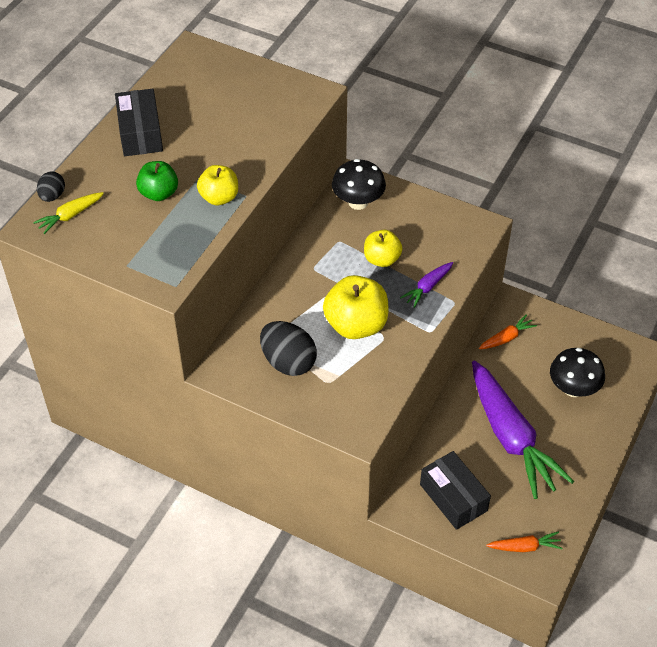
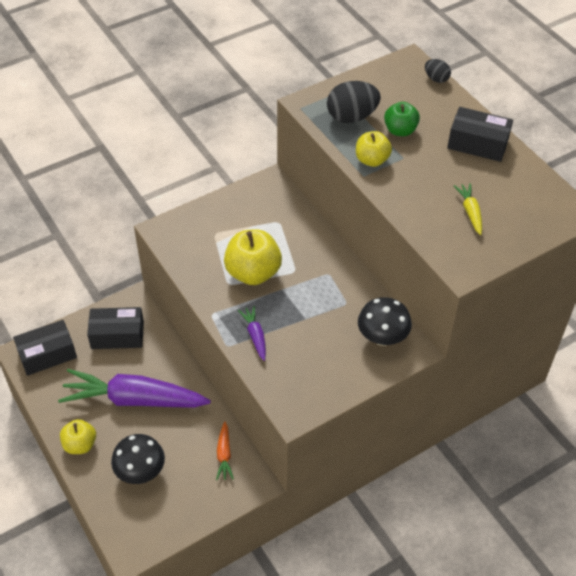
camera: 120 degrees right, 0 degrees up
(70, 216) = (409, 81): yellow carrot -> yellow carrot (470, 212)
(288, 362) = (250, 220): black egg -> black egg (351, 117)
(382, 259) = (306, 321): yellow apple -> yellow apple (80, 444)
(524, 547) = (47, 354): orange carrot -> black box

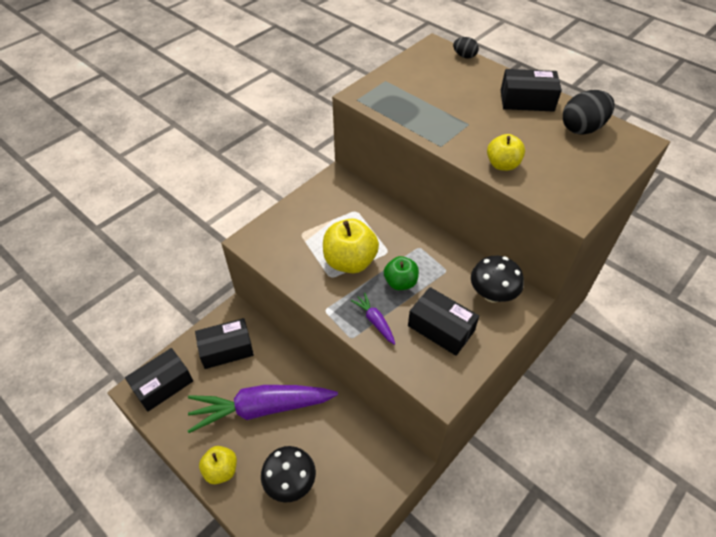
camera: 15 degrees left, 0 degrees up
(224, 455) = (365, 442): orange carrot -> none
(316, 357) = (441, 328): none -> black box
(351, 117) = (406, 98): black egg -> black egg (582, 128)
(372, 160) = (442, 131): yellow apple -> yellow apple (502, 165)
(400, 130) = (454, 102): green apple -> green apple (400, 282)
(470, 212) = (552, 158): yellow carrot -> none

